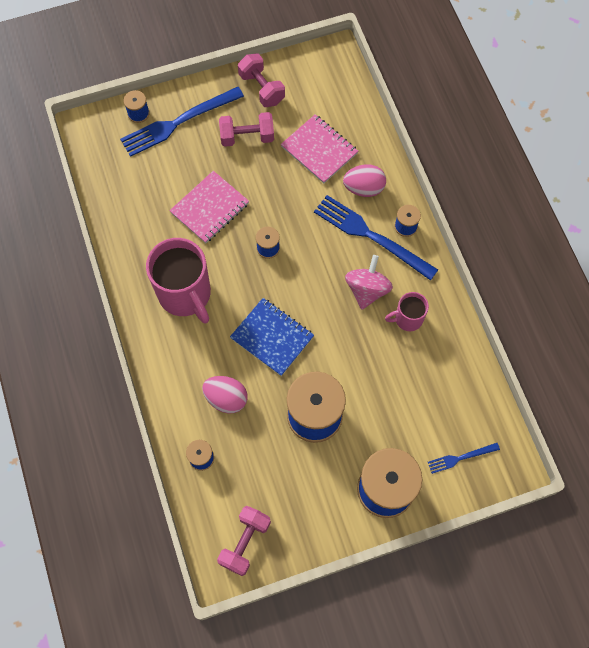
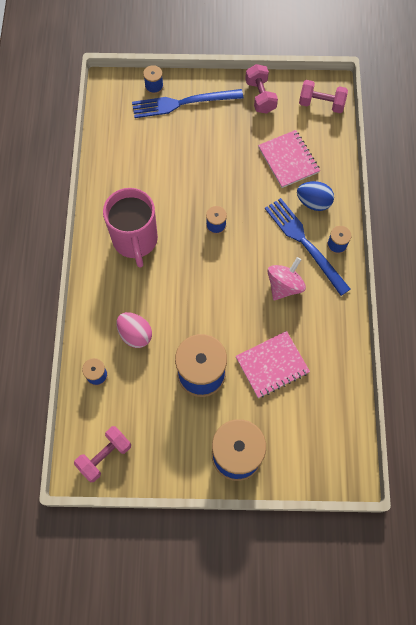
camera: 20 degrees right, 0 degrees up
(210, 208) = (181, 178): pink notebook -> pink notebook (272, 365)
(247, 137) = (233, 131): pink dumbbell -> pink dumbbell (321, 104)
(272, 337) = (191, 298): blue notebook -> none
(364, 188) = (313, 202): pink egg -> blue egg
(407, 319) = (309, 321): pink mug -> none
(460, 458) = (310, 452): blue fork -> none

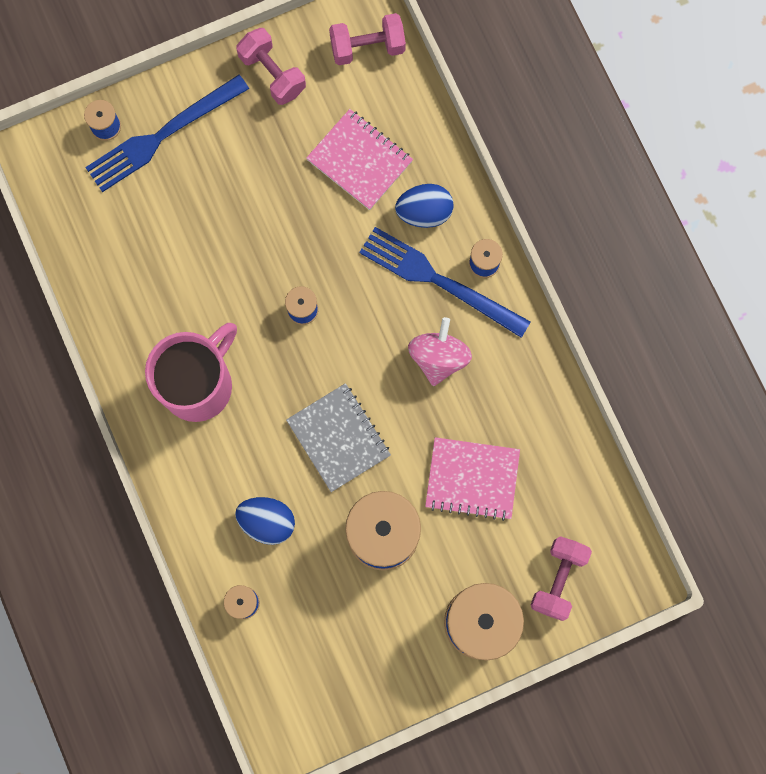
camera: 25 degrees left, 10 degrees up
(105, 456) = (309, 705): pink dumbbell -> pink dumbbell (558, 579)
(135, 240) = (199, 384): pink mug -> pink mug turned 105 degrees counterclockwise
(135, 334) = (267, 522): pink egg -> blue egg
(202, 305) = (339, 438): none -> grey notebook
(272, 365) = (472, 479): pink notebook -> pink notebook turned 60 degrees clockwise

